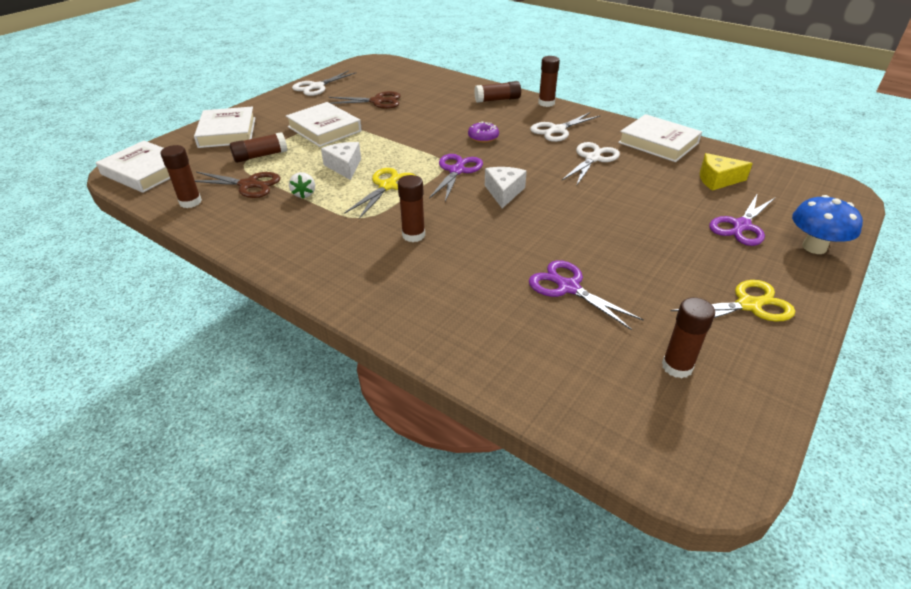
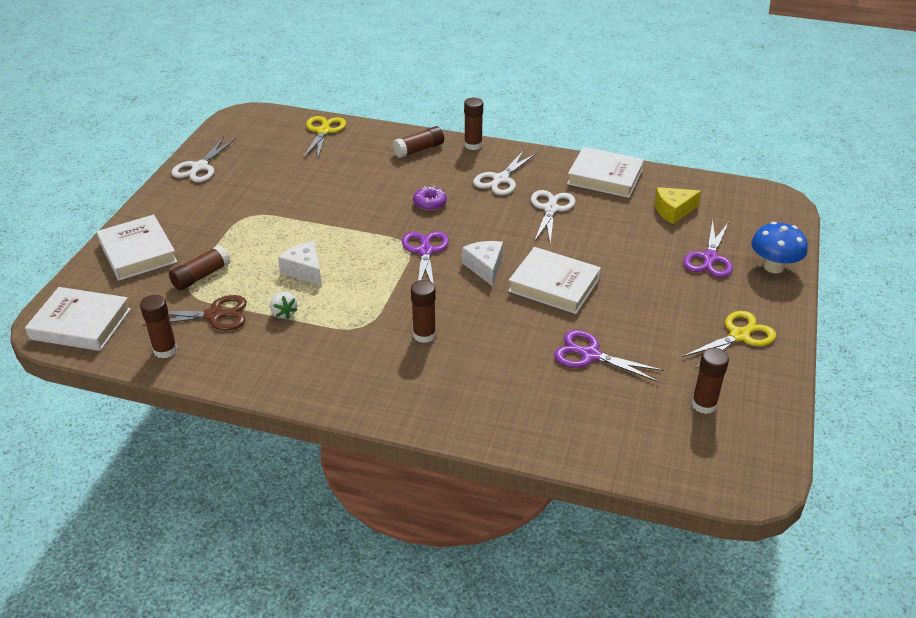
camera: 20 degrees left, 0 degrees up
(324, 129) = (250, 226): white book -> white book (554, 285)
(377, 101) = (286, 176): brown scissors -> none
(387, 186) = (365, 285): yellow scissors -> yellow scissors (323, 131)

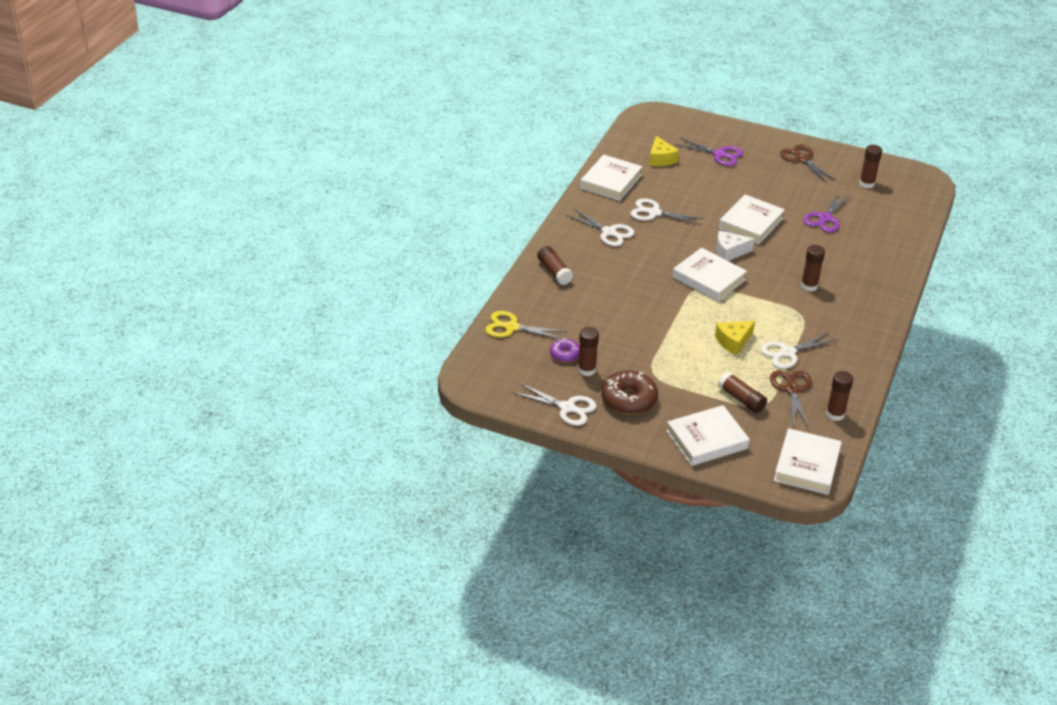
camera: 85 degrees left, 0 degrees up
(208, 202) = (629, 399): none -> brown donut
(284, 313) = (788, 353): white strawberry -> white scissors
(304, 270) = (733, 341): white cheese -> yellow cheese
(425, 251) = (709, 278): purple scissors -> white book
(430, 203) = (641, 272): purple donut -> purple donut (565, 354)
(473, 145) = (551, 241): brown glue stick -> brown glue stick (586, 370)
(739, 336) = (802, 159): yellow scissors -> brown scissors
(773, 267) = (730, 132): blue mushroom -> none

